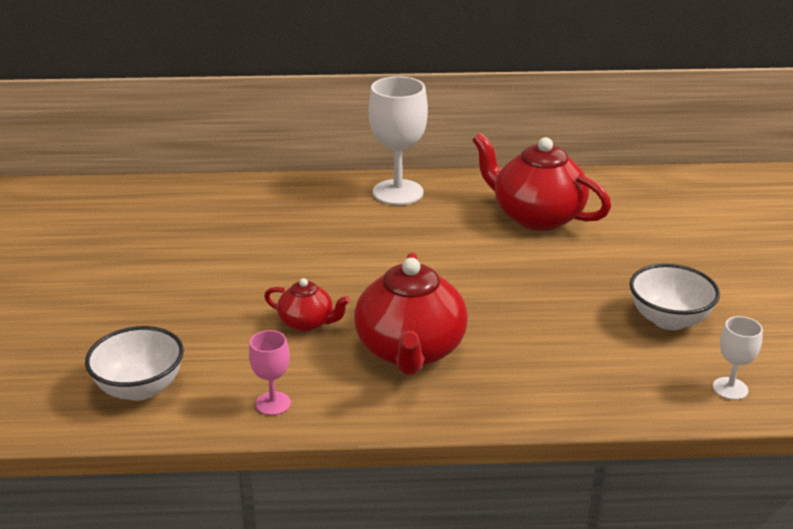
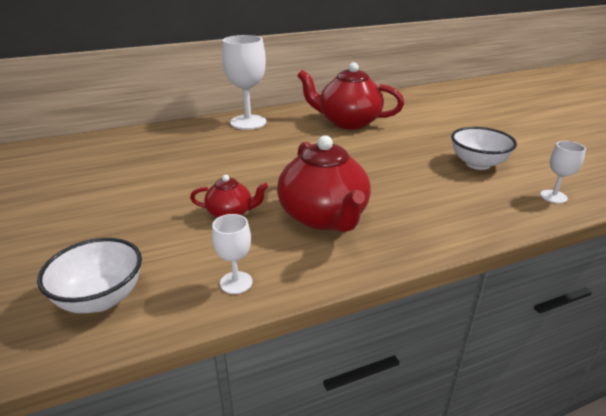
camera: 20 degrees left, 0 degrees up
(273, 403) = (236, 282): pink goblet -> white goblet

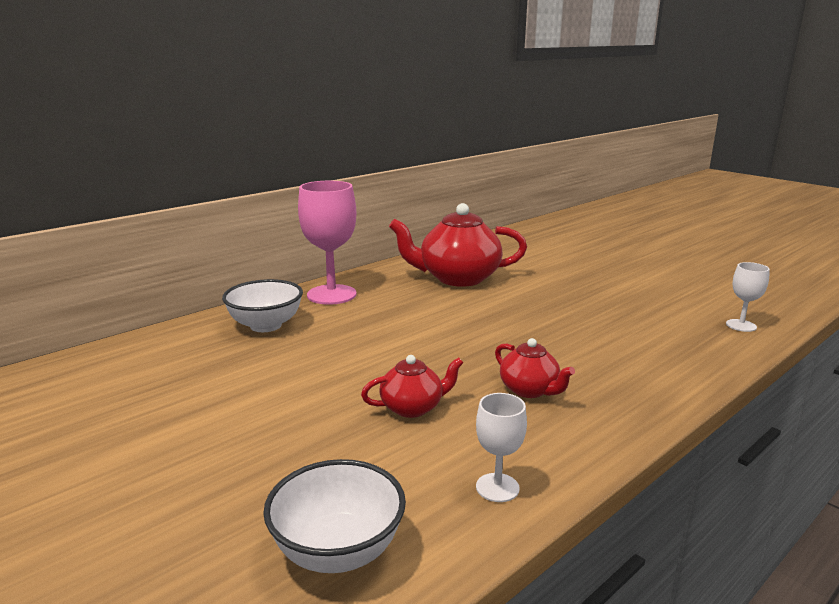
camera: 20 degrees left, 10 degrees down
(248, 122) = (331, 295): white goblet -> pink goblet
(324, 217) = (529, 390): red teapot -> red teapot, size x0.51
(477, 164) = (640, 304): white bowl -> white bowl (266, 325)

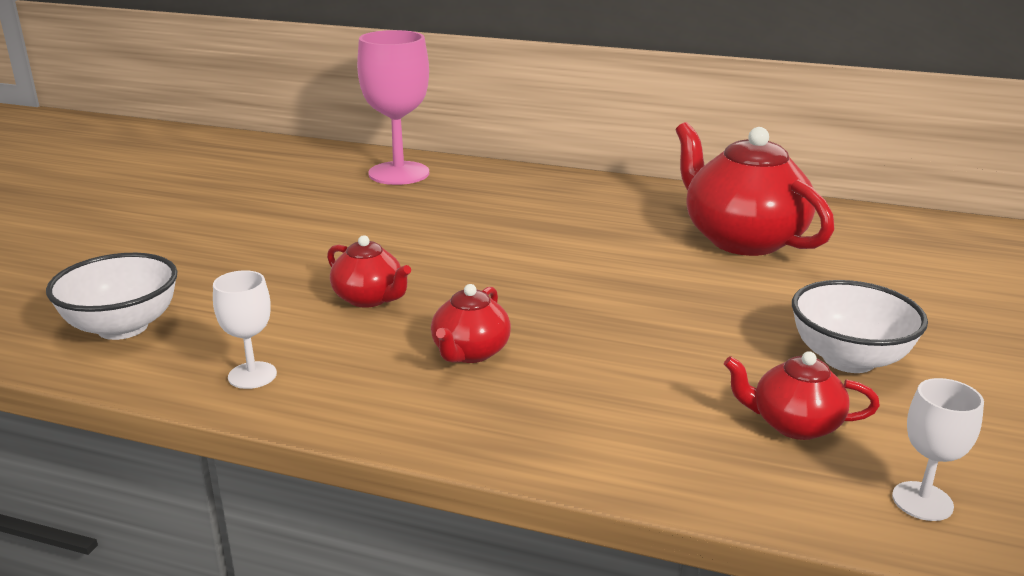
camera: 60 degrees right, 5 degrees up
(266, 325) = (468, 188): white bowl -> white bowl (848, 359)
(331, 295) = (582, 191): pink goblet -> pink goblet (399, 173)
(666, 329) = (794, 424): none -> red teapot

